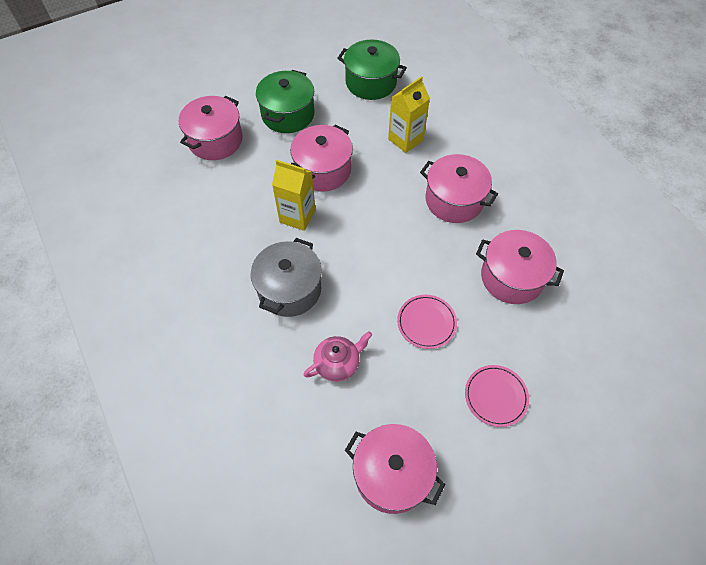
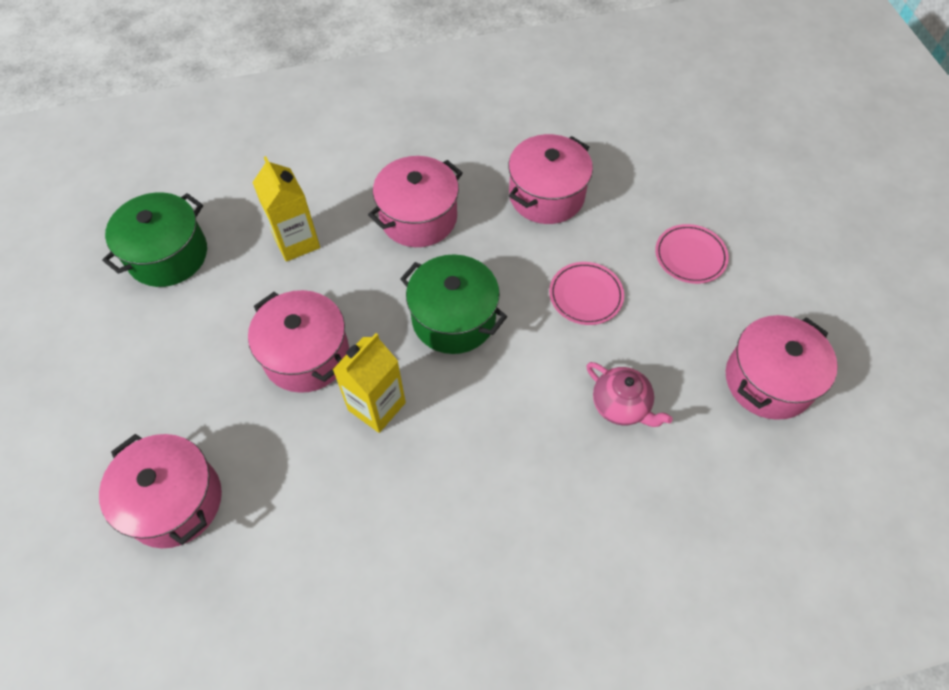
camera: 75 degrees left, 0 degrees up
(288, 114) = (173, 380): green pot -> green pot (454, 319)
(289, 289) = (497, 441): grey pot -> none
(338, 363) = (621, 405): pink teapot -> pink teapot turned 150 degrees clockwise

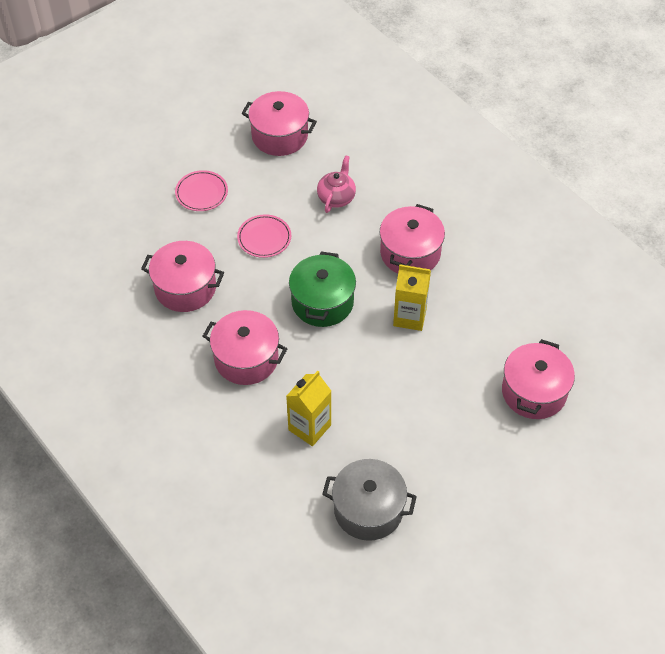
camera: 115 degrees left, 5 degrees down
(168, 255) = (368, 509): green pot -> grey pot
(306, 355) = (397, 373): pink pot -> pink pot (410, 253)

